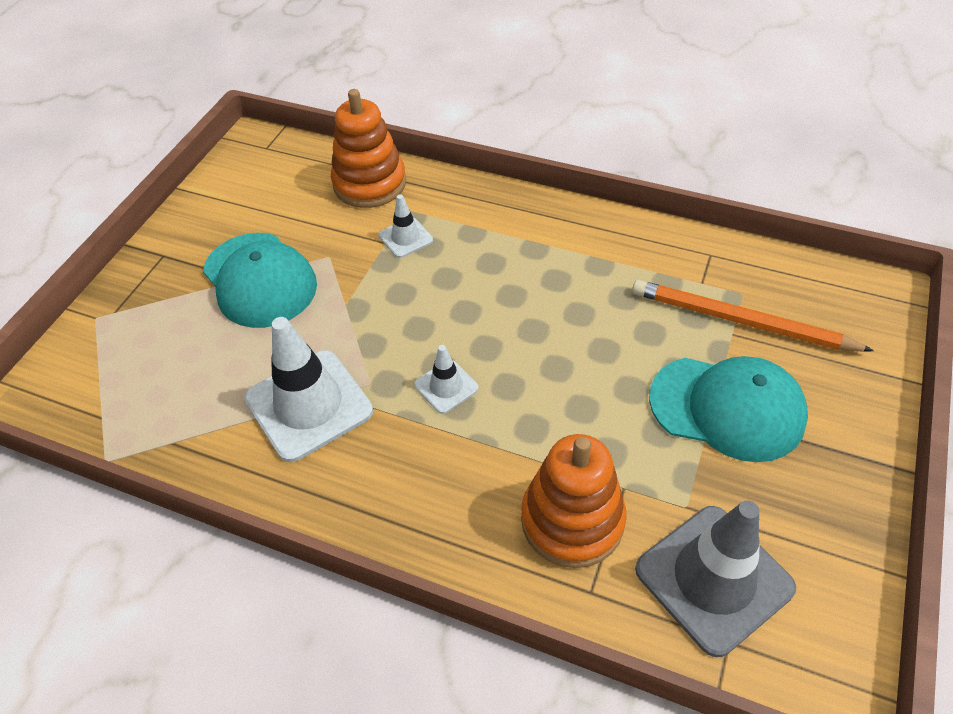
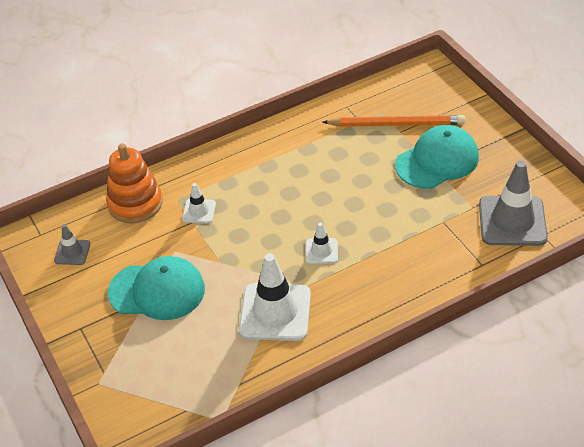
camera: 50 degrees left, 5 degrees down
(261, 183) = (72, 252): none -> grey traffic cone
(572, 520) = (442, 249): orange stacking toy -> none
(741, 321) = (396, 124): orange pencil -> orange pencil turned 150 degrees counterclockwise

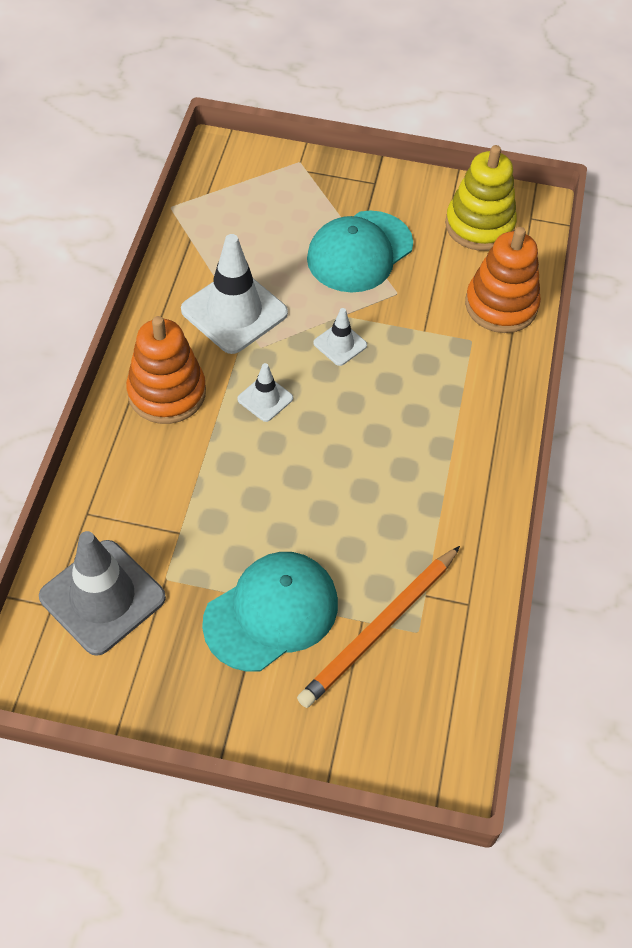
camera: 125 degrees right, 10 degrees up
(72, 252) = (479, 226): grey traffic cone -> yellow stacking toy
(199, 211) = (433, 345): white traffic cone -> white traffic cone (340, 344)
(370, 295) = (167, 393): none -> orange stacking toy
(437, 161) = (271, 613): turquoise cap -> turquoise cap turned 135 degrees counterclockwise

